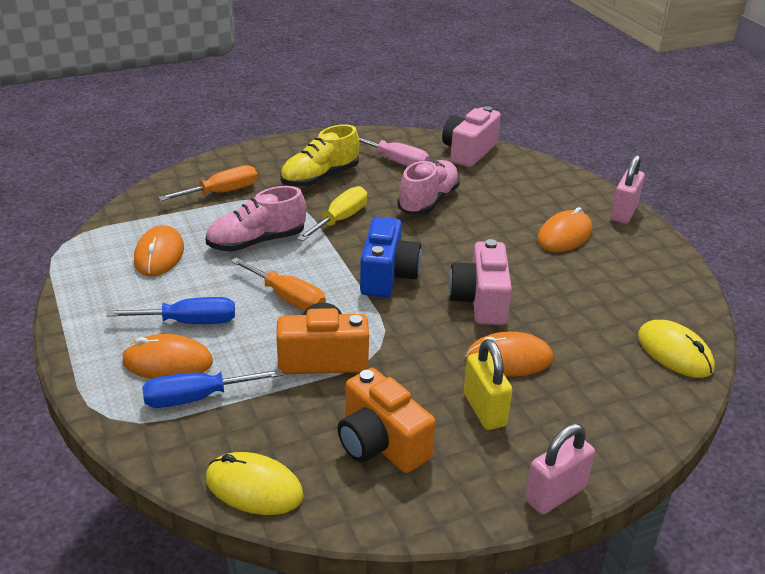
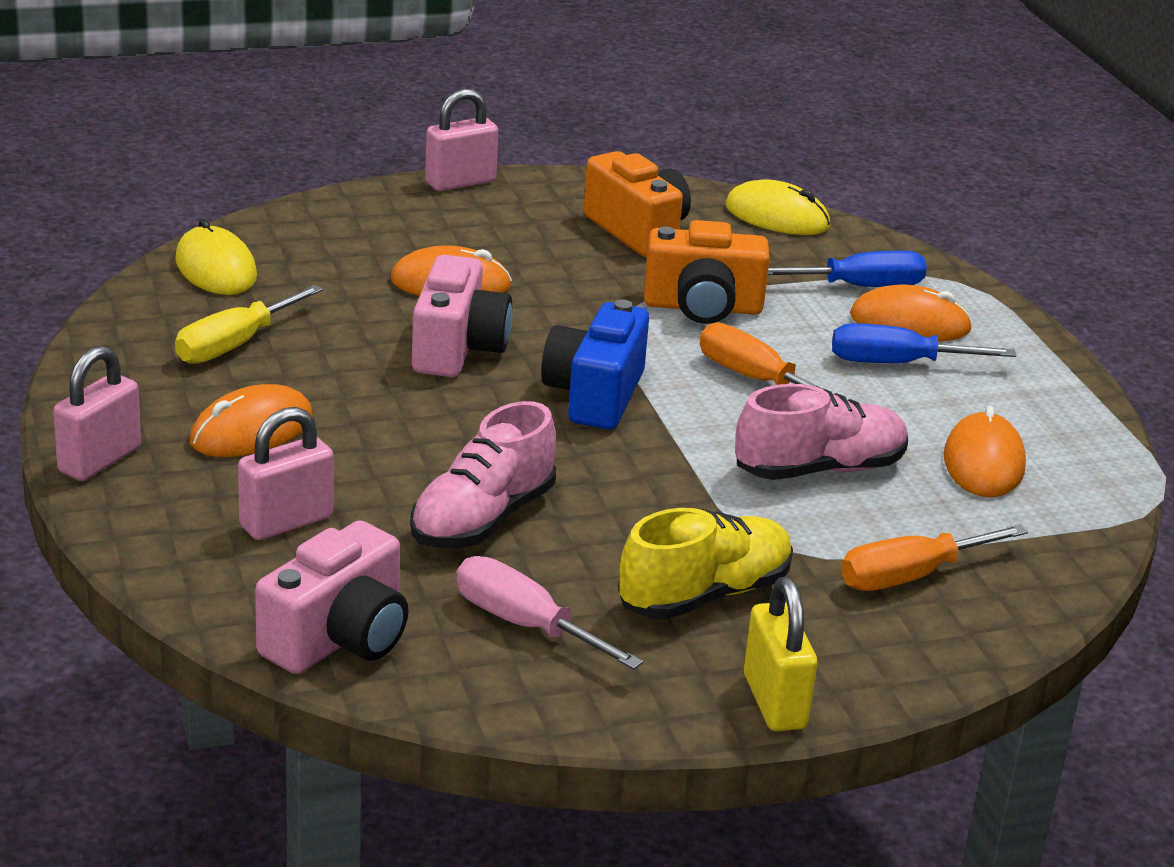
camera: 175 degrees left, 5 degrees down
(340, 219) = (666, 497): yellow screwdriver -> yellow screwdriver (234, 345)
(484, 410) = (506, 244): yellow padlock -> yellow padlock (774, 701)
(517, 192) = (286, 522): none -> pink padlock

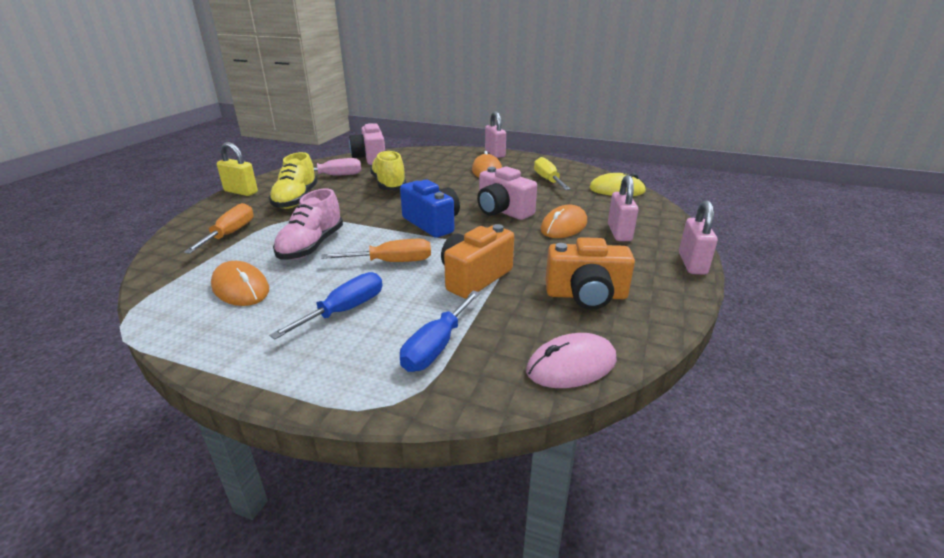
camera: 130 degrees right, 0 degrees up
(286, 522) = (430, 164): pink padlock -> pink padlock (619, 233)
(483, 519) = (389, 184): pink shoe -> yellow shoe
(777, 216) = (571, 365): yellow mouse -> pink mouse
(909, 323) = (373, 341): orange mouse -> none

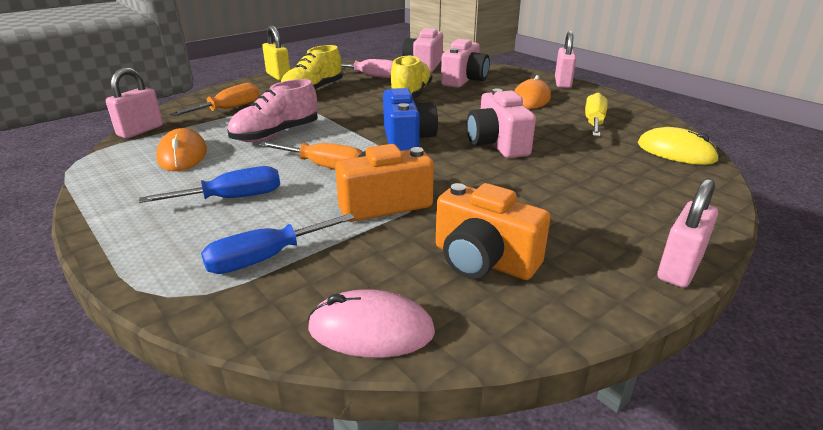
camera: 30 degrees right, 0 degrees up
(419, 165) = (464, 80): none -> pink camera
(563, 226) = (551, 177): orange mouse -> none
(619, 233) = (616, 202): pink padlock -> pink padlock (140, 131)

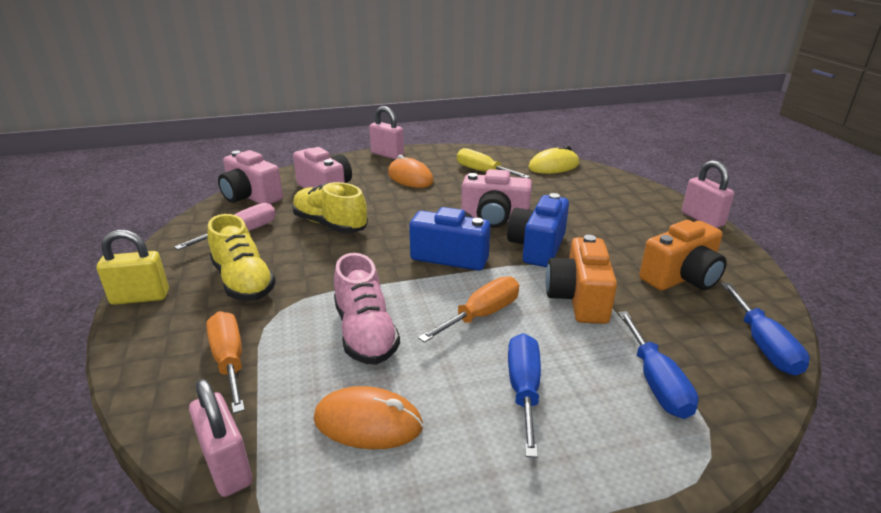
camera: 65 degrees left, 0 degrees up
(371, 329) = (763, 345): pink mouse -> blue screwdriver
(463, 171) = (537, 247): none -> blue camera

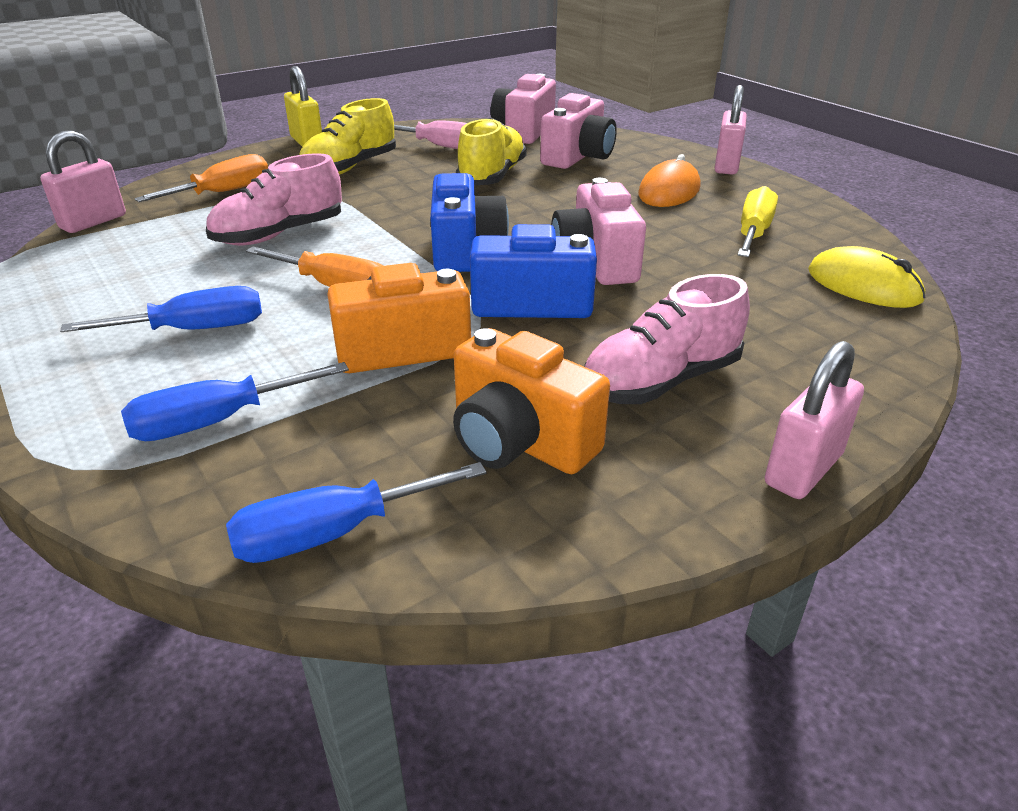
camera: 70 degrees right, 5 degrees up
(368, 422) = (142, 261): orange mouse -> none
(630, 231) = (661, 381): none -> pink shoe

